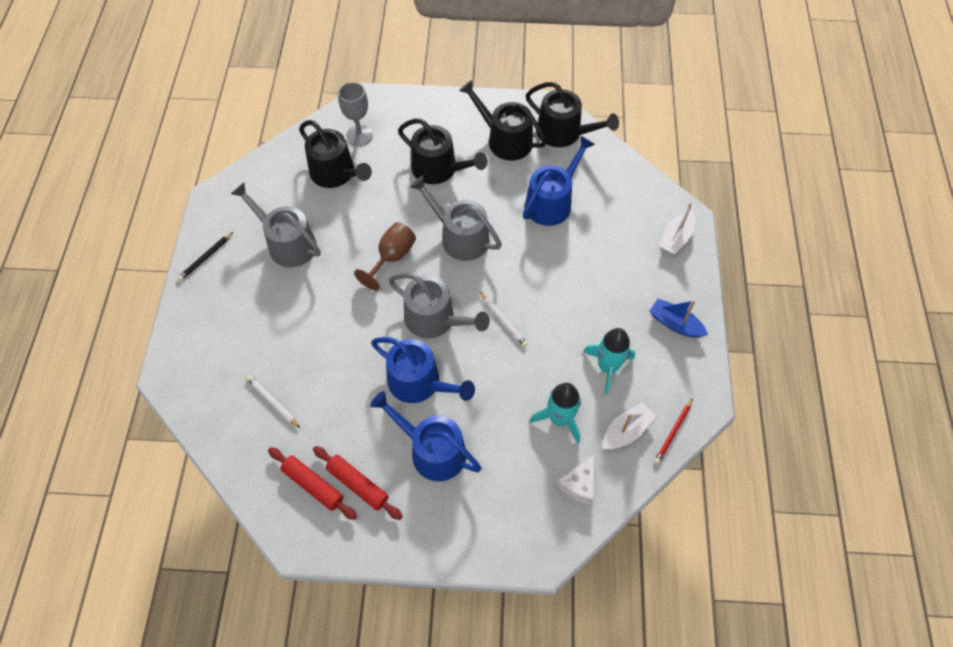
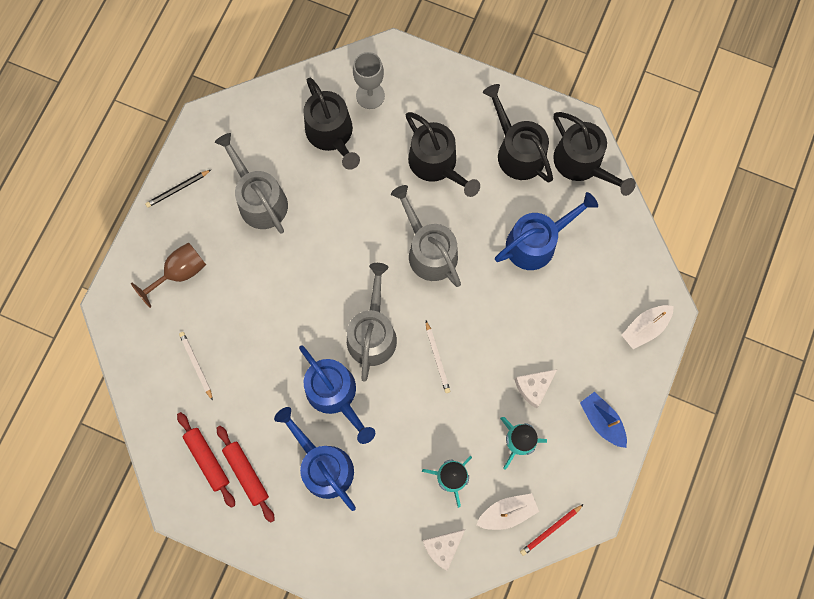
camera: 20 degrees right, 15 degrees up
(392, 257) = (354, 251): brown goblet -> brown goblet (180, 273)
(435, 319) = (372, 333): grey watering can -> grey watering can turned 135 degrees counterclockwise
(601, 316) = (533, 387): none -> white cheese

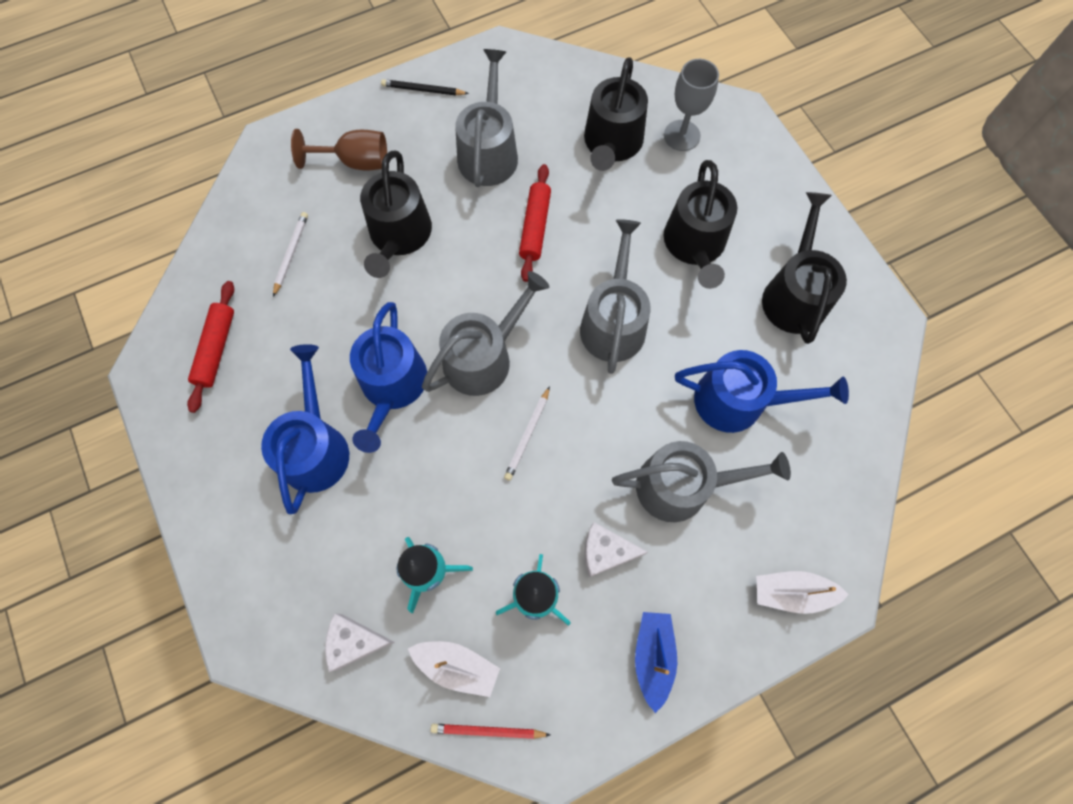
camera: 40 degrees right, 5 degrees down
(246, 474) = (237, 393): red rolling pin -> red rolling pin (535, 227)
(544, 317) = (682, 486): none -> grey watering can
(582, 163) = (859, 359): black watering can -> black watering can (399, 235)

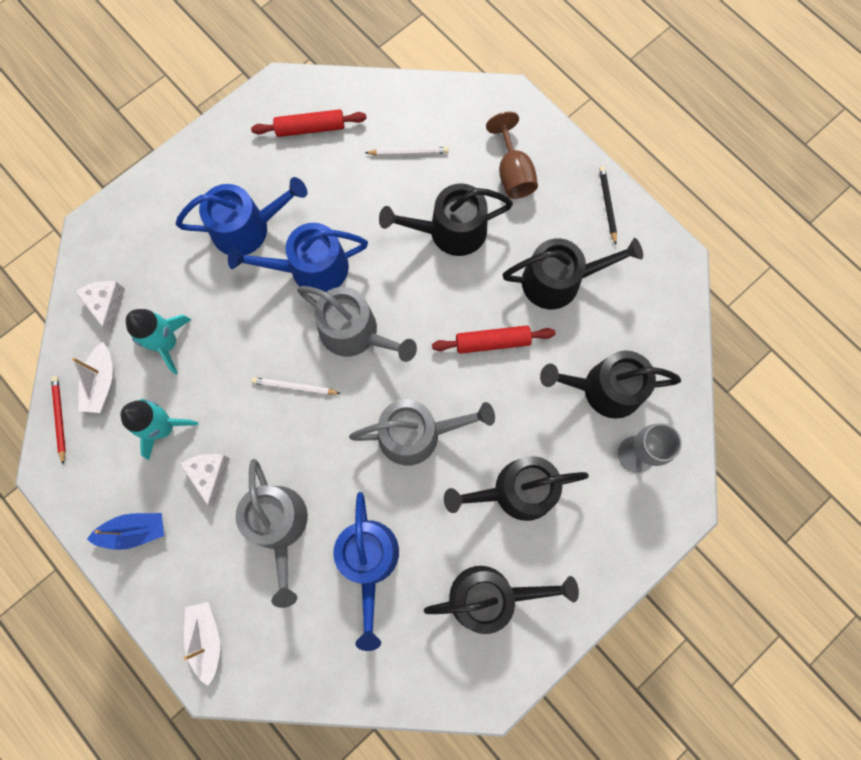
camera: 75 degrees right, 5 degrees up
(488, 152) = (558, 280): grey watering can -> black watering can

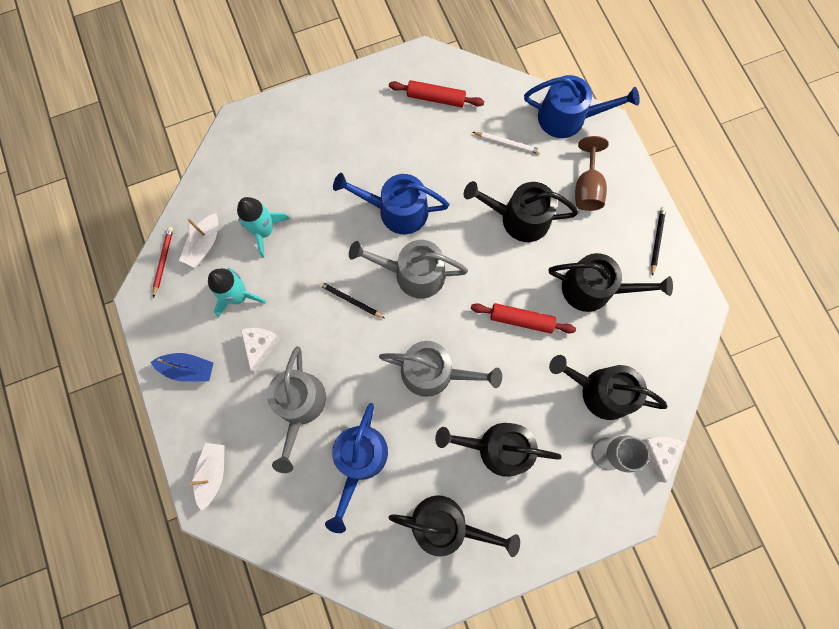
camera: 20 degrees right, 0 degrees up
(106, 305) = (229, 185): white cheese -> white cheese (658, 453)
(247, 228) = (358, 161): blue watering can -> blue watering can (567, 117)
(295, 387) = (350, 300): white pencil -> black pencil
(355, 332) = (413, 273): grey watering can -> grey watering can turned 135 degrees clockwise

